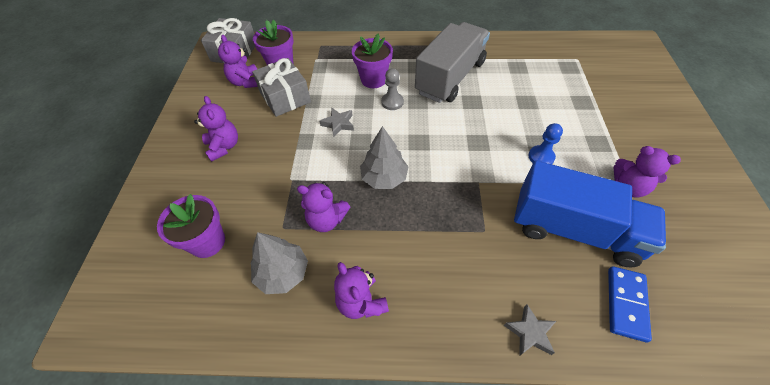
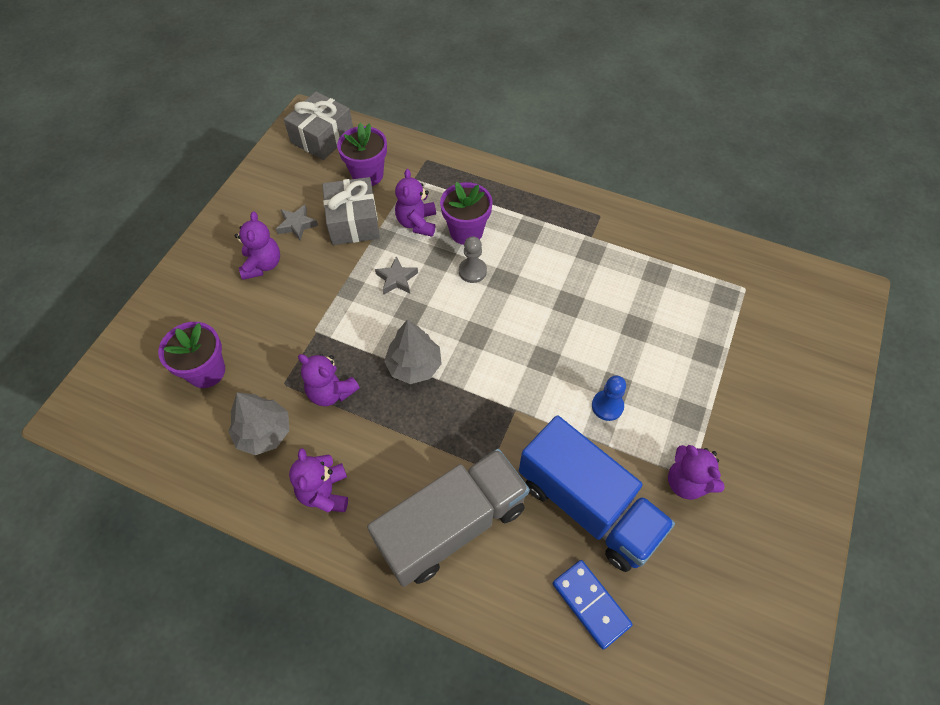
camera: 20 degrees right, 5 degrees up
(246, 82) = (318, 186): purple teddy bear -> purple teddy bear (417, 223)
(450, 77) = (561, 260): grey truck -> grey truck (452, 525)
(530, 333) = (472, 590): grey star -> grey star (297, 225)
(626, 304) = (590, 604): blue domino -> blue domino turned 75 degrees counterclockwise

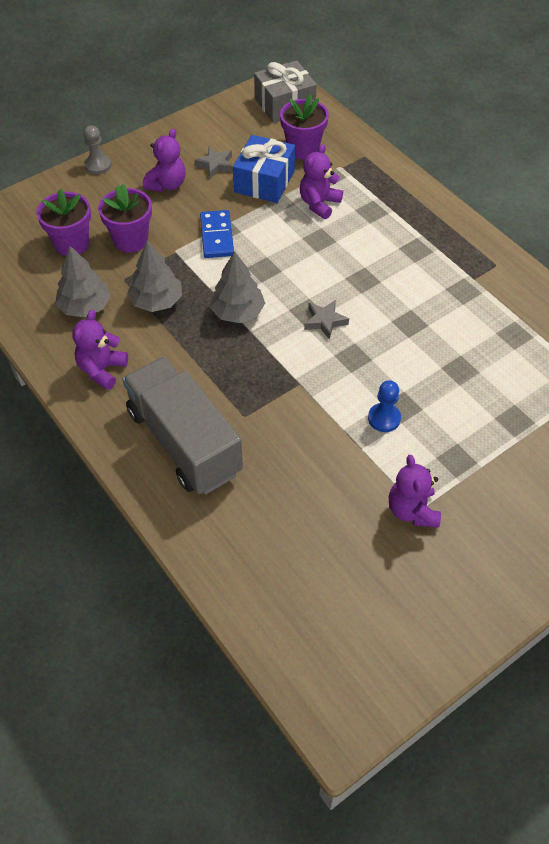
camera: 30 degrees right, 5 degrees down
(331, 392) = (156, 301): purple teddy bear -> grey tree
(353, 222) = (264, 181): grey gift -> blue gift
(397, 279) = (270, 240): grey star -> grey star (325, 321)
(452, 525) = (184, 442): grey truck -> grey truck turned 120 degrees counterclockwise
(466, 232) = (358, 228): purple flower pot -> purple flower pot (131, 240)
(472, 271) = (341, 261): grey pawn -> grey pawn (98, 165)
(588, 506) = (308, 484): blue truck -> none
(590, 604) = (256, 555): blue domino -> blue domino (216, 236)

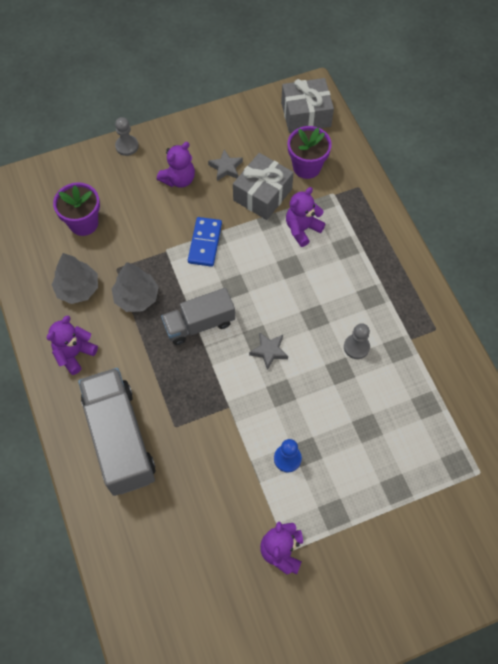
camera: 15 degrees right, 10 degrees up
(131, 240) = (132, 230): purple flower pot -> none
(237, 312) = (199, 324): grey tree -> grey truck
(264, 181) = (262, 194): blue gift -> grey gift
(418, 298) = (356, 347): none -> grey pawn

